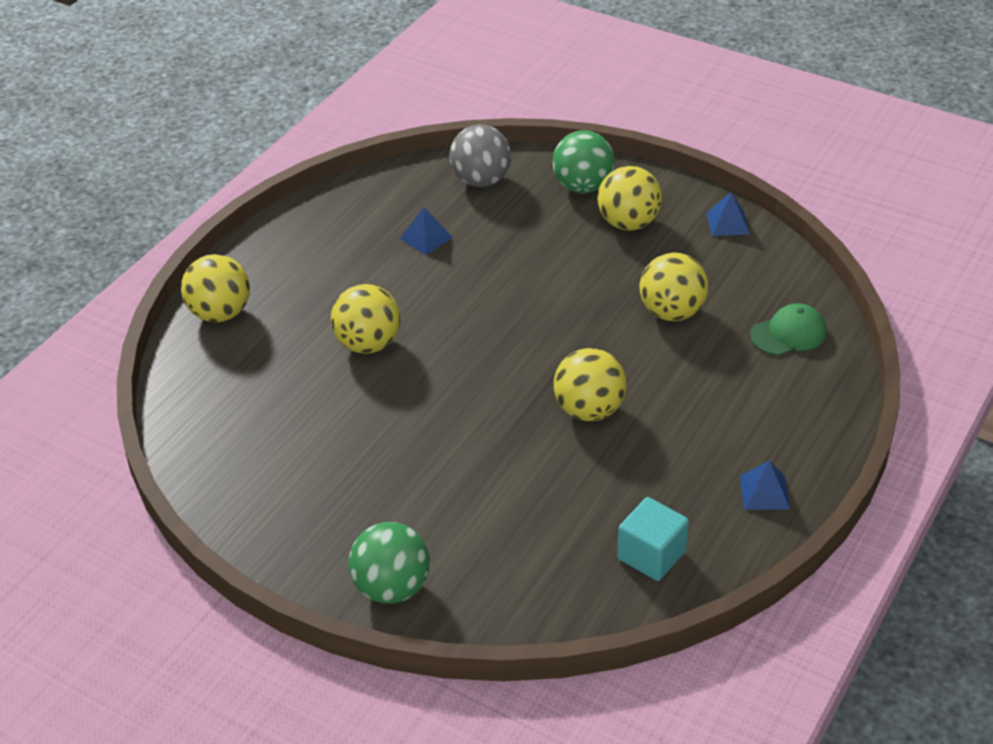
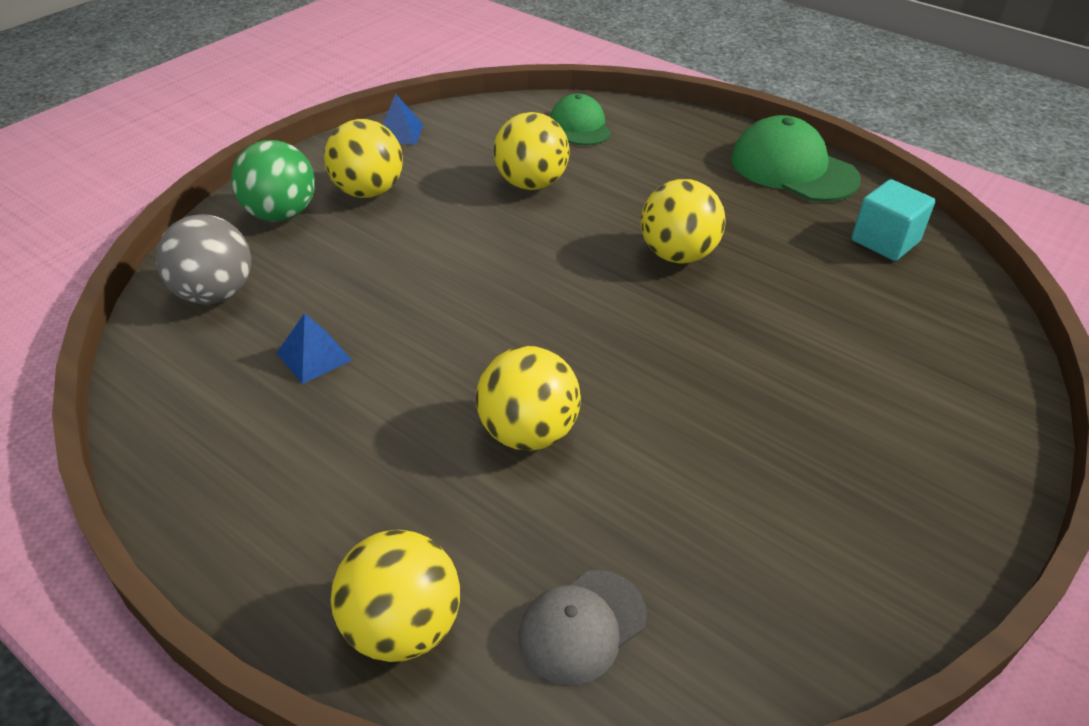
camera: 85 degrees left, 0 degrees up
(222, 382) = (582, 626): none -> grey cap
(392, 588) = (980, 438): green ball -> none
(764, 492) = (793, 169): blue pyramid -> green cap

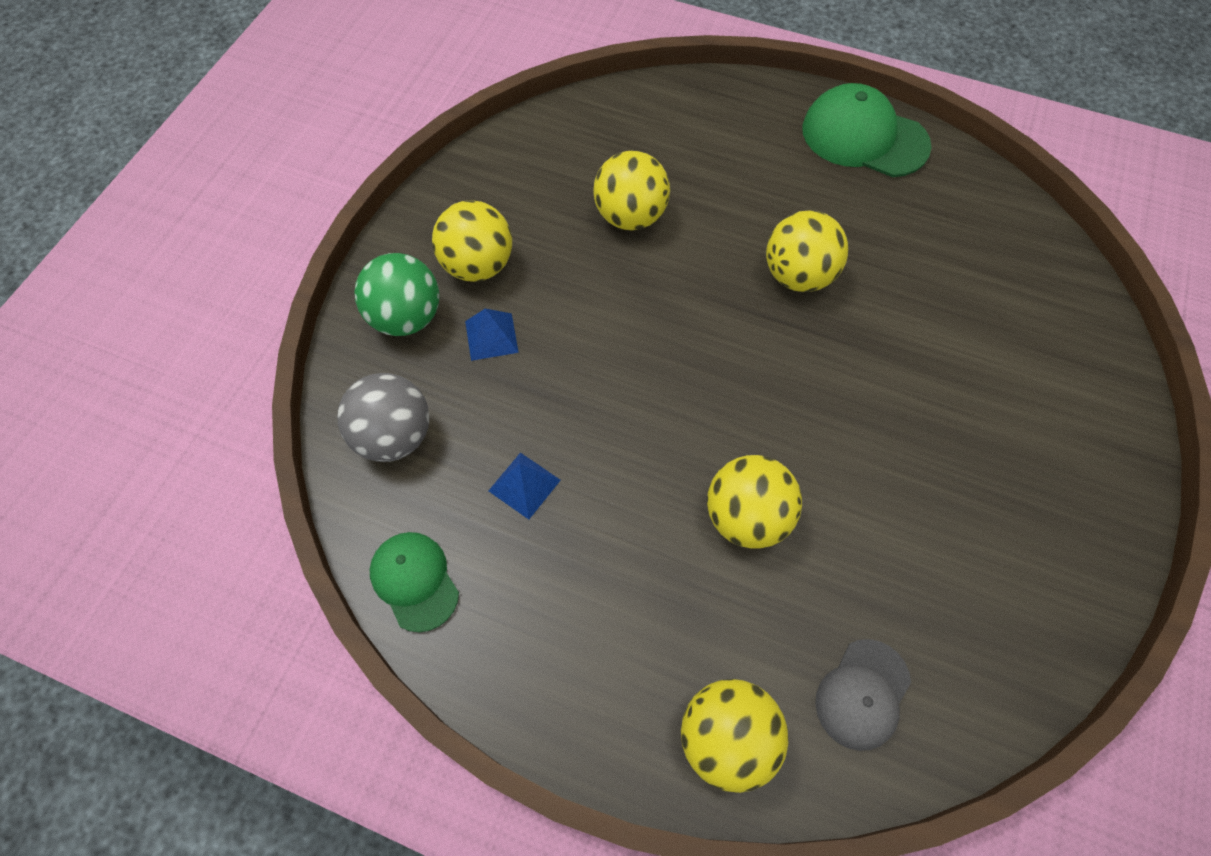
camera: 15 degrees left, 20 degrees up
(399, 133) = (471, 176): blue pyramid -> blue pyramid (491, 336)
(580, 126) = (646, 124): green cap -> green cap (414, 581)
(885, 241) = (970, 212): turquoise cube -> none

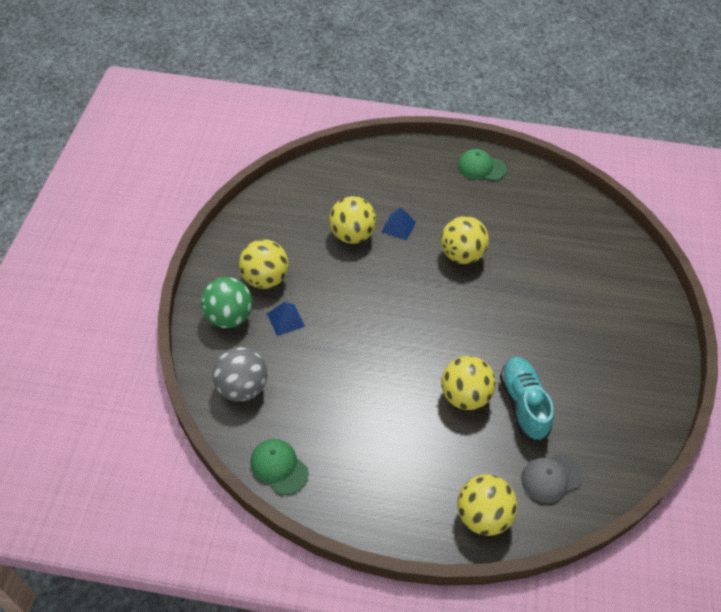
camera: 15 degrees left, 10 degrees down
(524, 485) = (330, 402): blue pyramid -> blue pyramid (398, 226)
(843, 550) = (523, 404): none -> turquoise shoe
(862, 694) = (551, 478): grey cap -> grey cap turned 45 degrees clockwise
(864, 137) = (481, 167): green cap -> green cap, size x0.62

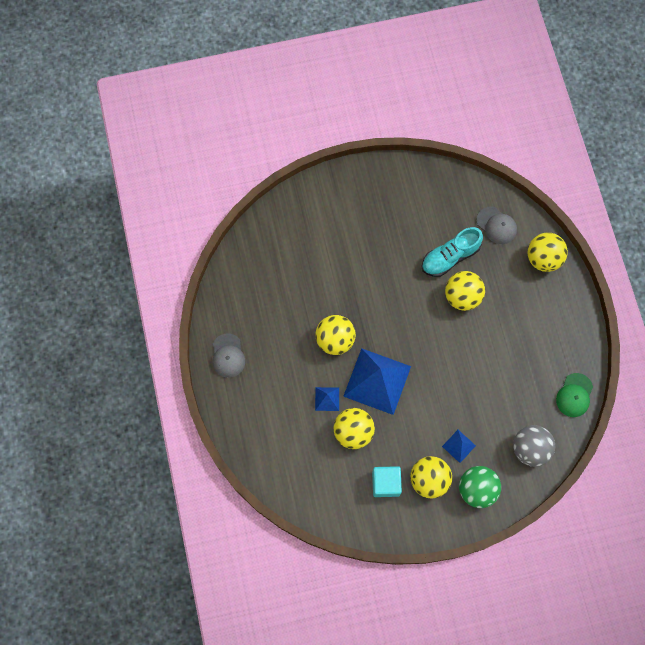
camera: 110 degrees left, 20 degrees up
(283, 242) = (386, 483): none -> turquoise cube
(397, 274) = (377, 381): none -> blue pyramid
(481, 167) = (228, 356): green cap -> grey cap

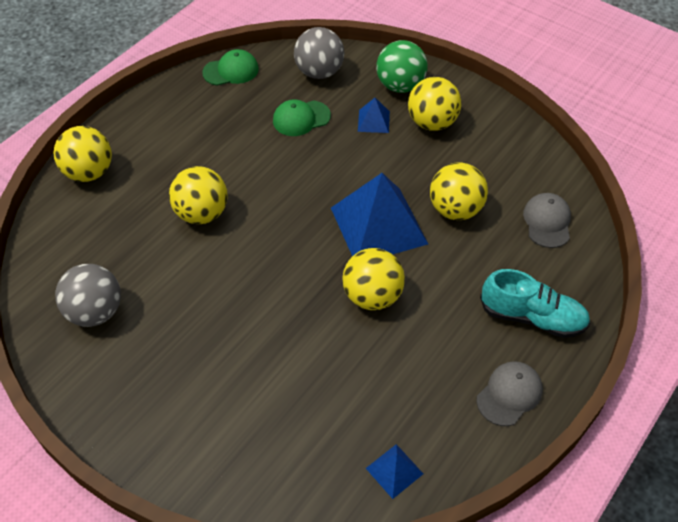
camera: 130 degrees left, 20 degrees down
(327, 399) = (447, 256): blue pyramid -> blue pyramid (394, 470)
(386, 483) = (474, 151): turquoise cube -> none
(436, 205) = (95, 312): none -> grey ball
(450, 257) = (159, 254): turquoise shoe -> turquoise shoe (532, 317)
(495, 405) = (301, 118): none -> green cap
(496, 225) = (77, 236): grey cap -> grey cap (547, 222)

